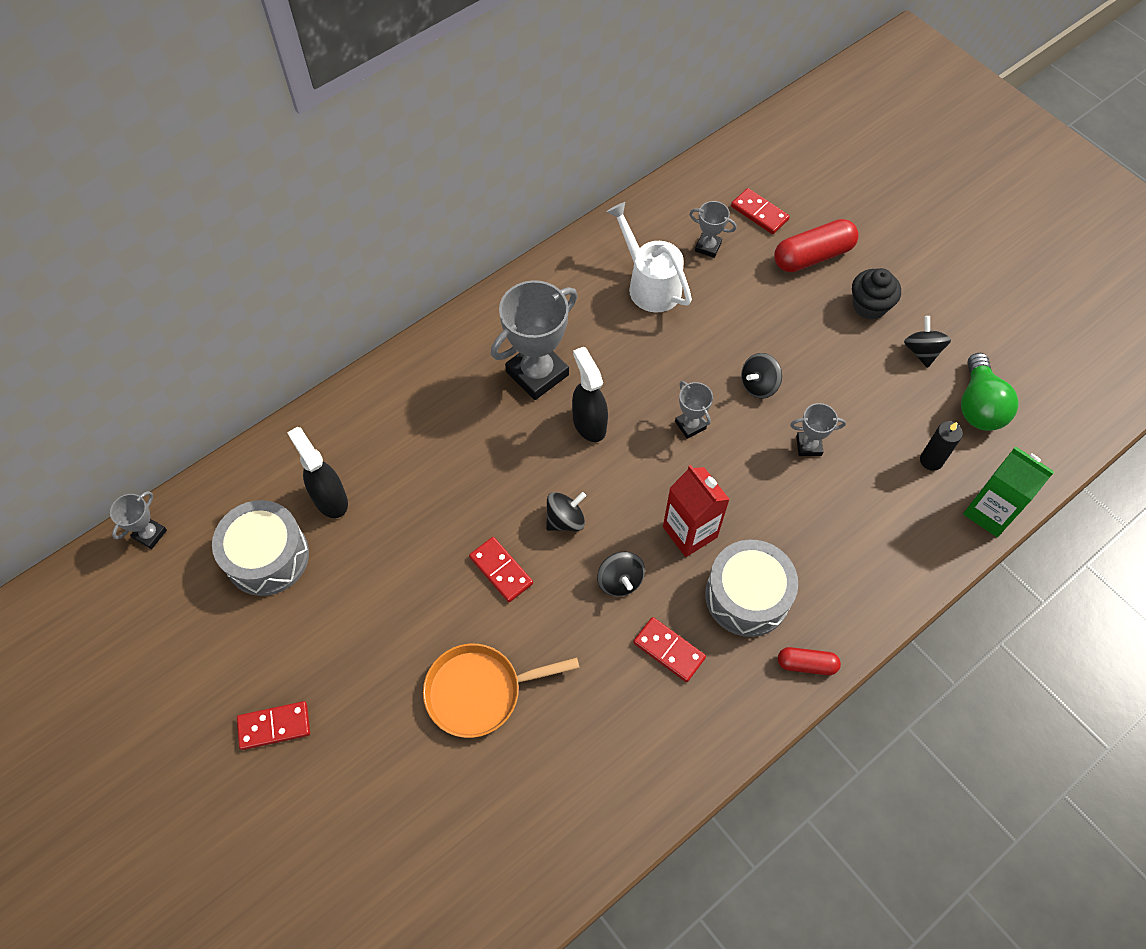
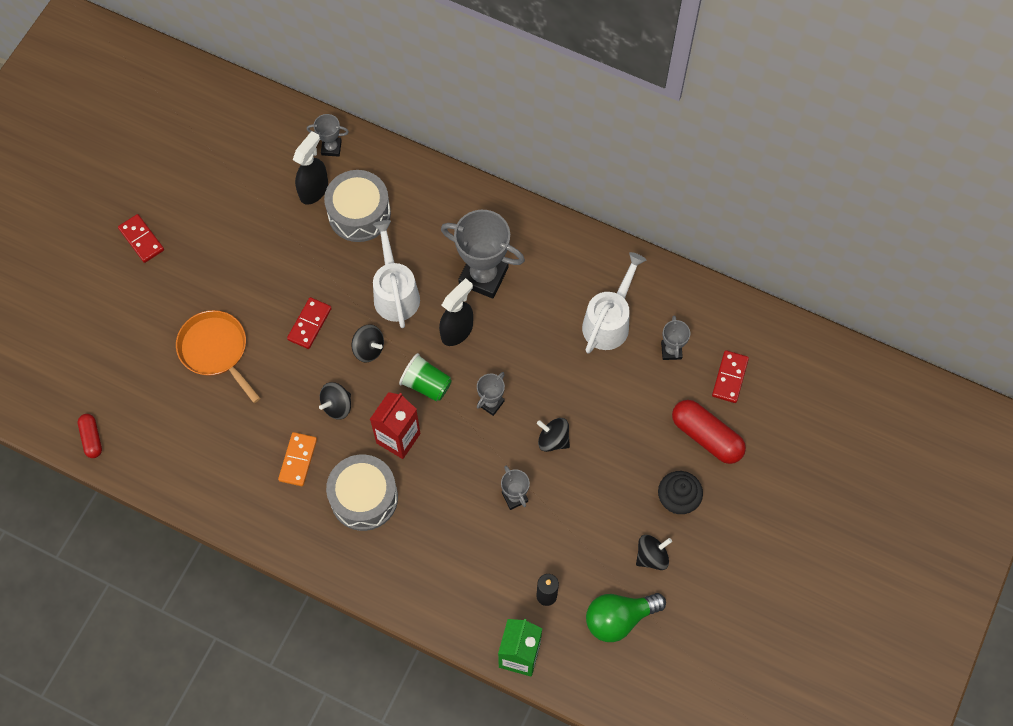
camera: 65 degrees right, 5 degrees up
(150, 534) = (238, 96): grey trophy -> grey trophy (331, 148)
(267, 556) = (254, 174): grey drum -> grey drum (359, 214)
(509, 465) = (395, 292): none -> white watering can
(638, 478) = (426, 384): none -> green cup
(669, 650) = (298, 460): red domino -> orange domino
(806, 664) = (328, 558): red capsule -> red capsule (92, 438)

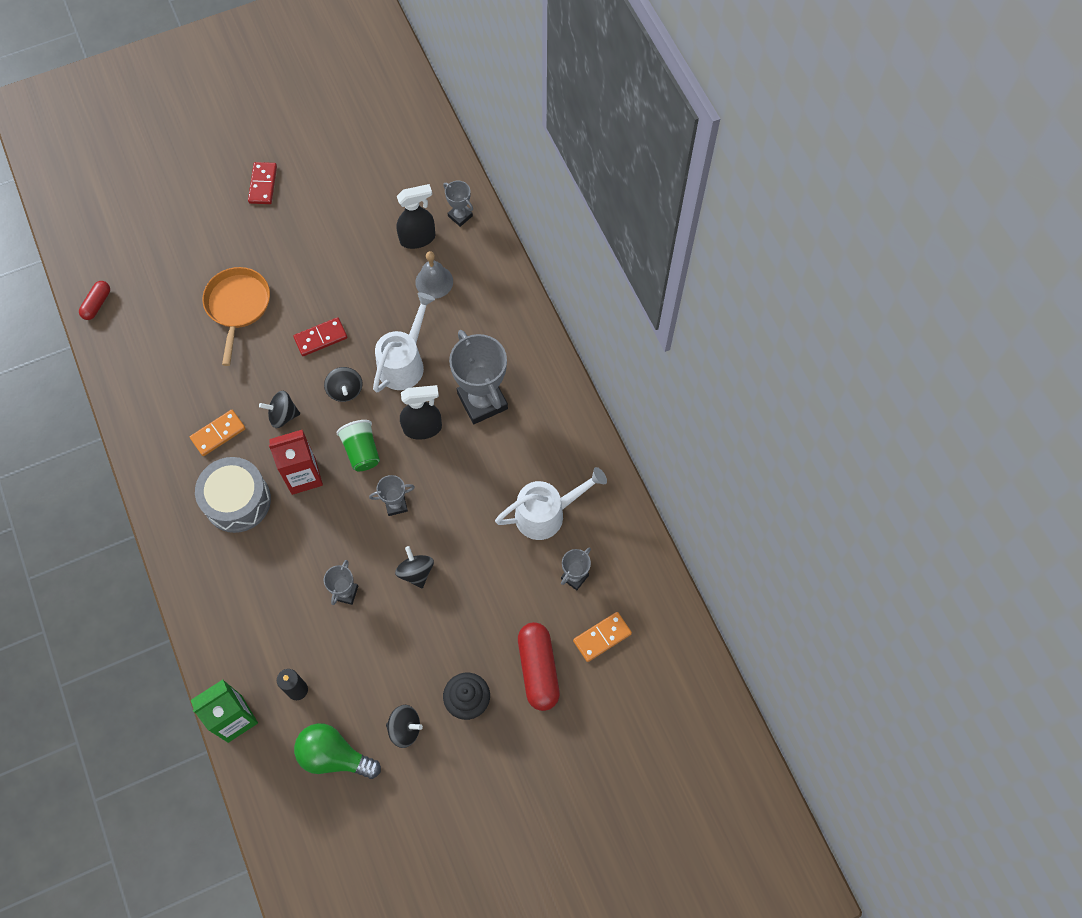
camera: 40 degrees right, 0 degrees up
(359, 214) = (434, 281): grey drum -> grey bell
(729, 377) = (602, 637): red domino -> orange domino

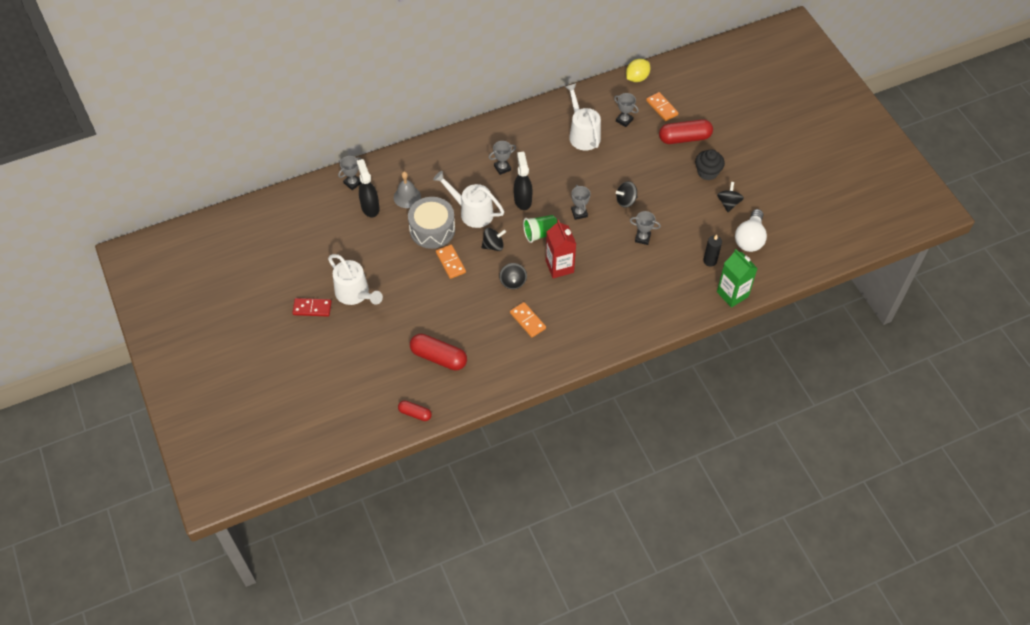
camera: 90 degrees left, 10 degrees down
(174, 328) = (438, 357): none -> red capsule
(237, 501) = (579, 304): grey drum -> grey drum (432, 229)
(238, 306) = (421, 317): orange pan -> none
(280, 230) = (355, 294): none -> white watering can
(321, 338) = (451, 262): red domino -> orange domino
(334, 756) = (750, 239): green light bulb -> white light bulb
(482, 401) = (502, 168): grey trophy -> grey trophy, size x0.50
(665, 601) = (637, 78): none -> yellow lemon

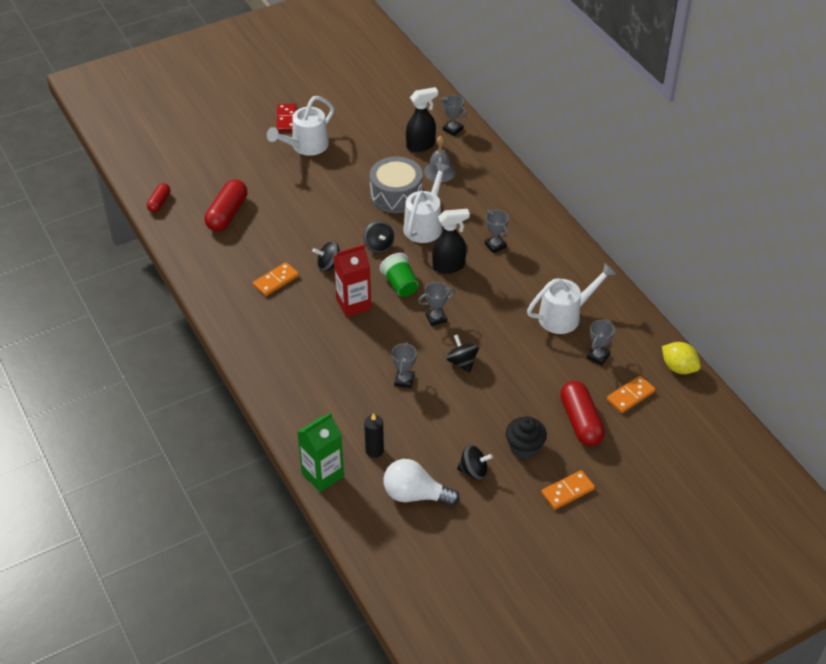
camera: 85 degrees right, 10 degrees down
(451, 262) = (352, 213): orange domino -> orange domino (568, 491)

